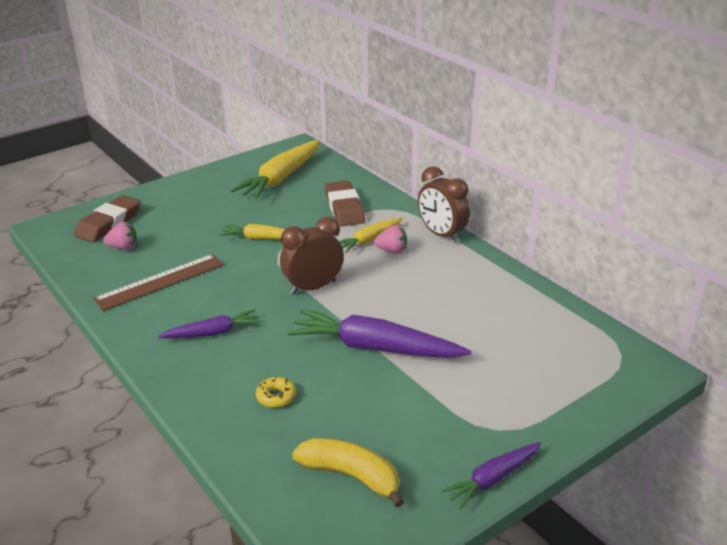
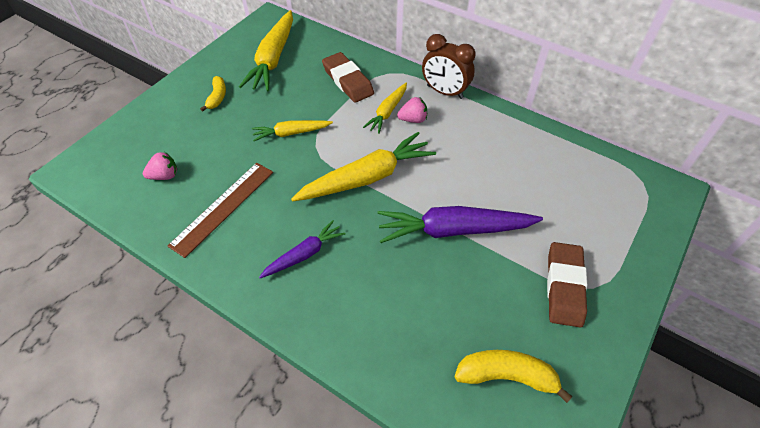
camera: 20 degrees left, 20 degrees up
(109, 223) = (134, 149): brown eraser -> brown eraser (564, 286)
(208, 198) = (217, 97): none -> yellow banana
(276, 397) = (399, 310): yellow donut -> none
(313, 287) = (367, 177): brown clock -> yellow carrot
(492, 479) = (616, 340): purple carrot -> none

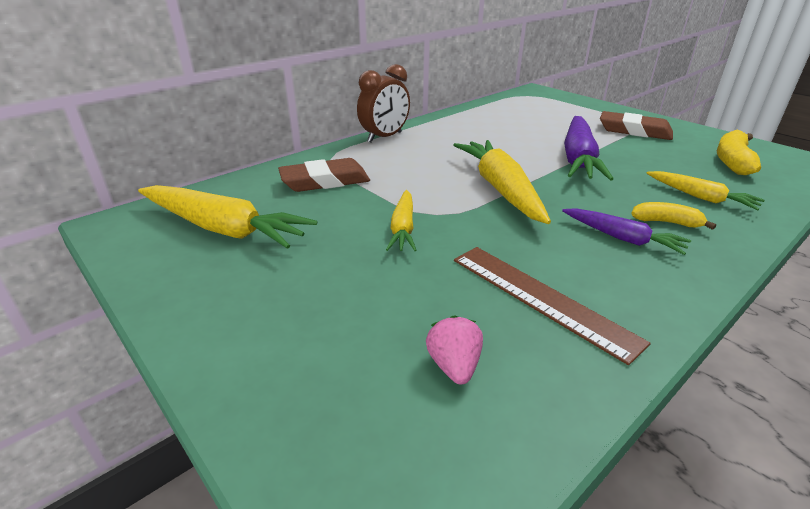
camera: 75 degrees left, 20 degrees down
(217, 97) = (274, 290): yellow banana -> yellow banana (666, 222)
(304, 254) = (622, 238): purple carrot -> purple carrot turned 150 degrees clockwise
(387, 112) = (398, 166): yellow carrot -> yellow carrot (700, 197)
(413, 119) = (418, 156): pink strawberry -> none

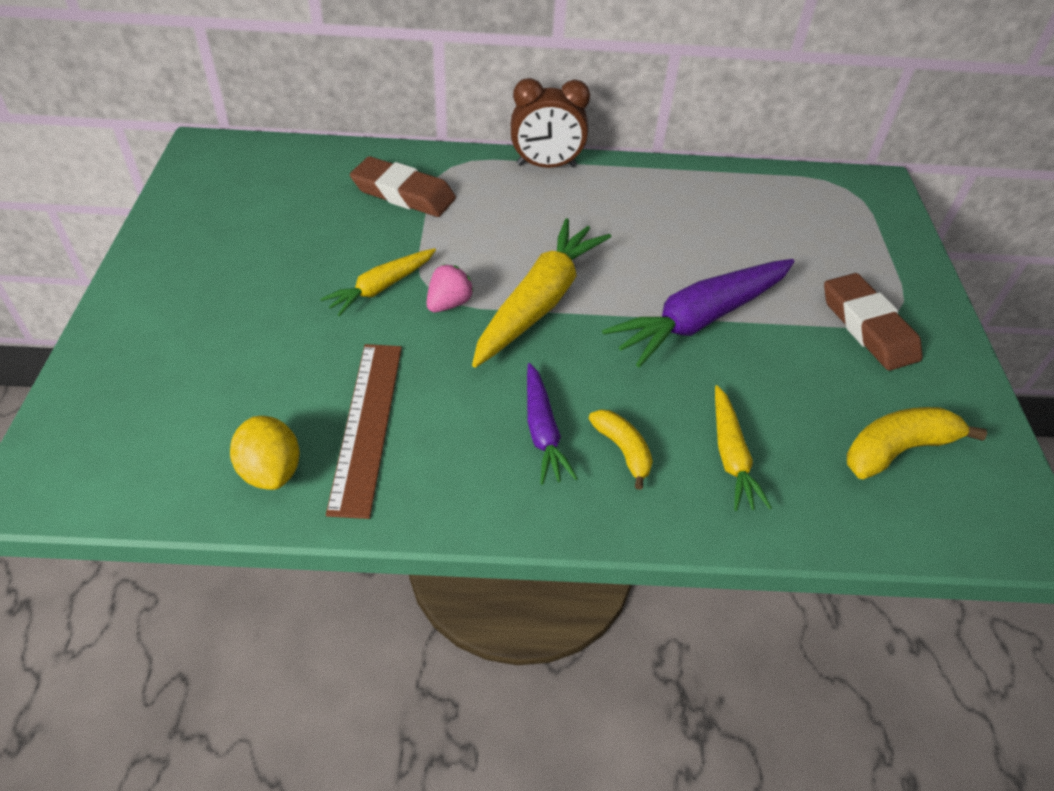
camera: 40 degrees right, 15 degrees up
(223, 228) = (262, 200): yellow carrot -> none
(454, 366) = (227, 422): pink strawberry -> pink strawberry (448, 304)
(543, 369) = (271, 471): none -> yellow lemon

